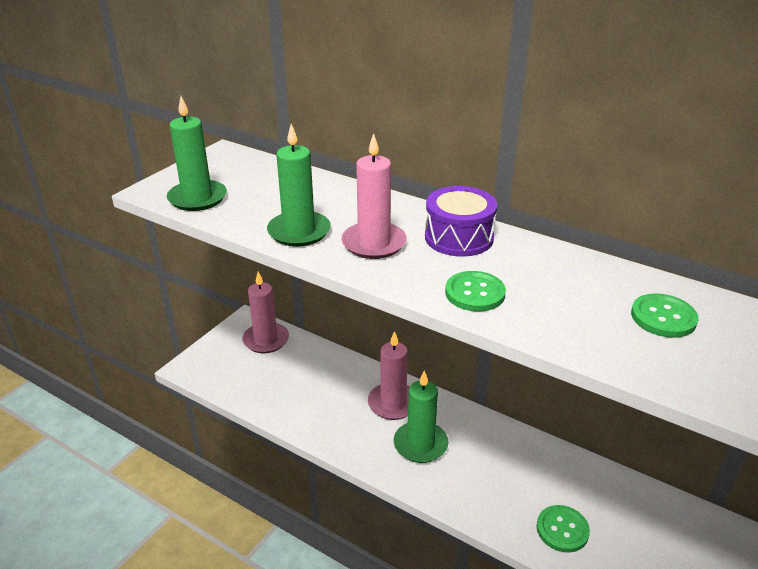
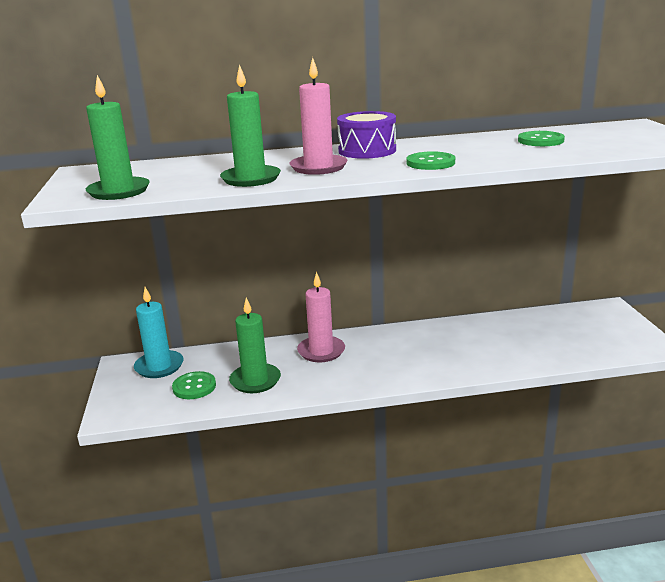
camera: 40 degrees left, 10 degrees down
(266, 340) = (159, 366): pink candle -> turquoise candle
(420, 444) = (373, 361): green candle -> green candle (255, 381)
(562, 530) = (515, 353): green button -> green button (194, 387)

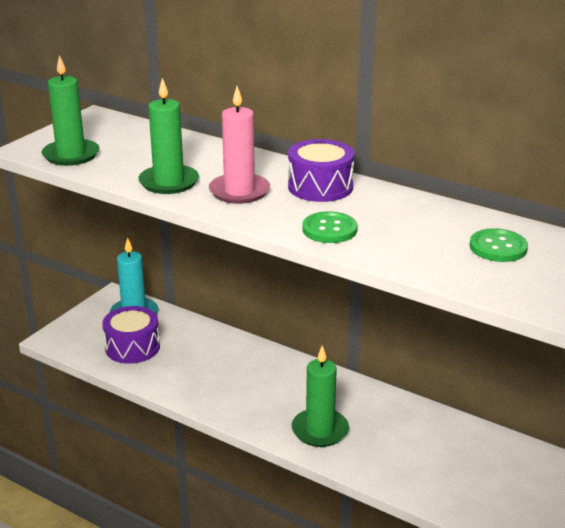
camera: 40 degrees right, 5 degrees up
(194, 387) = (132, 347): green button -> purple drum
(255, 381) = (178, 367): green candle -> green candle (320, 430)
(321, 351) = (264, 370): pink candle -> none

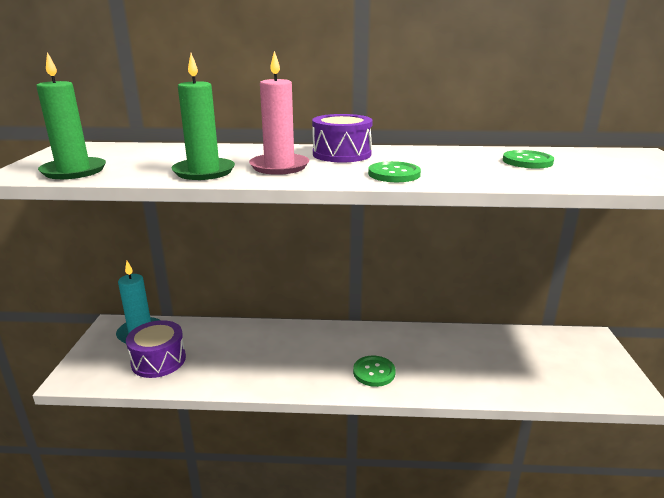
camera: 30 degrees left, 5 degrees down
(320, 430) = (374, 372): green candle -> green button

